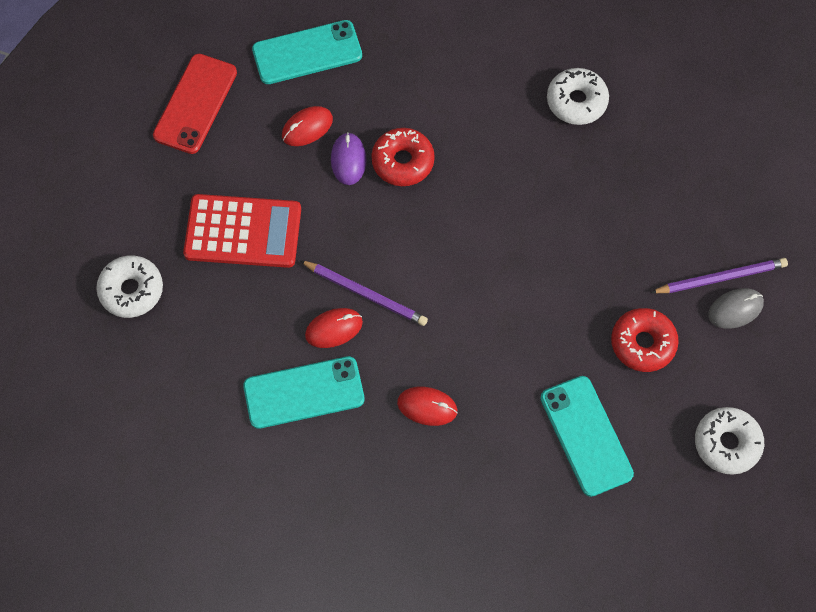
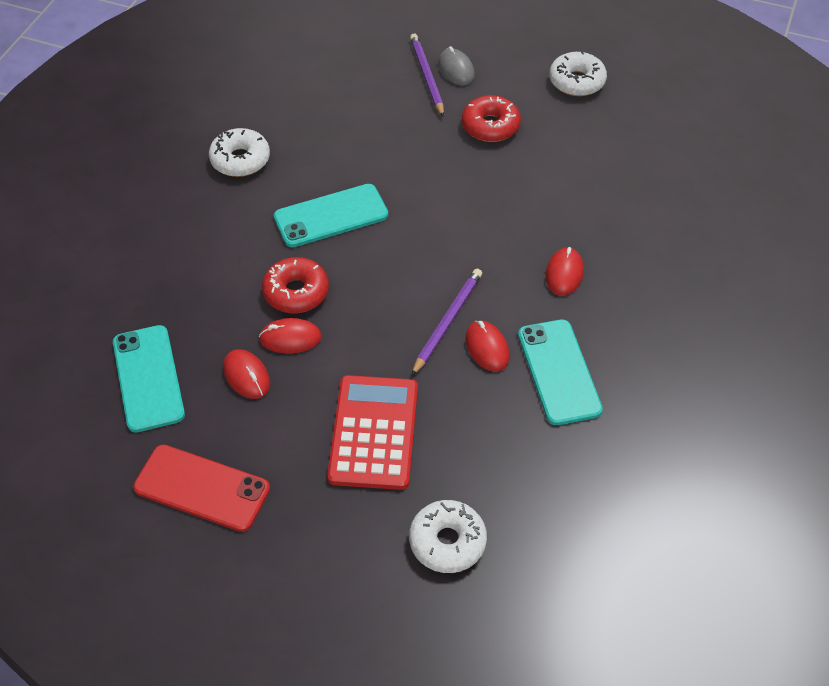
camera: 90 degrees left, 15 degrees down
(348, 160) = (290, 338): purple mouse -> red mouse
(586, 435) = (580, 165): turquoise phone -> turquoise phone (331, 216)

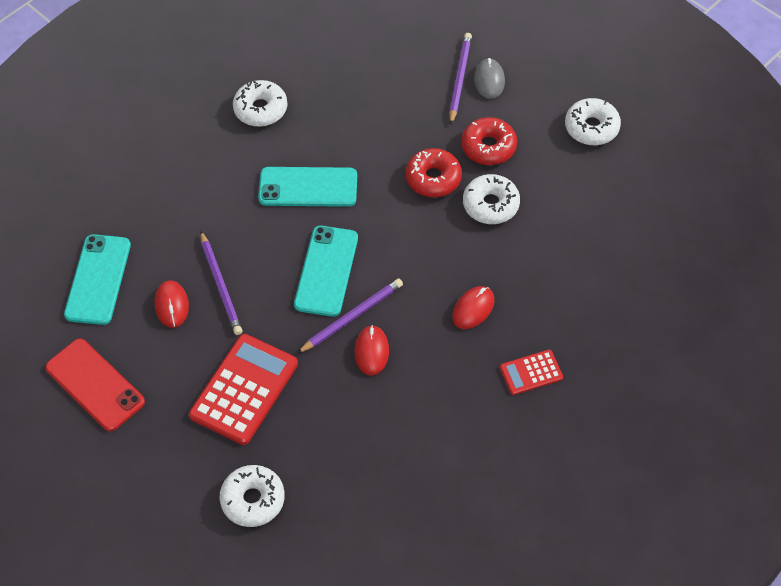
camera: 25 degrees right, 5 degrees up
(290, 338) = (221, 285): red mouse -> purple pencil
(296, 292) = (245, 246): red donut -> red donut (433, 178)
(523, 175) = (491, 205): none -> white donut
(559, 372) = (418, 394): turquoise phone -> turquoise phone (326, 271)
(656, 312) = (531, 373): none -> red calculator

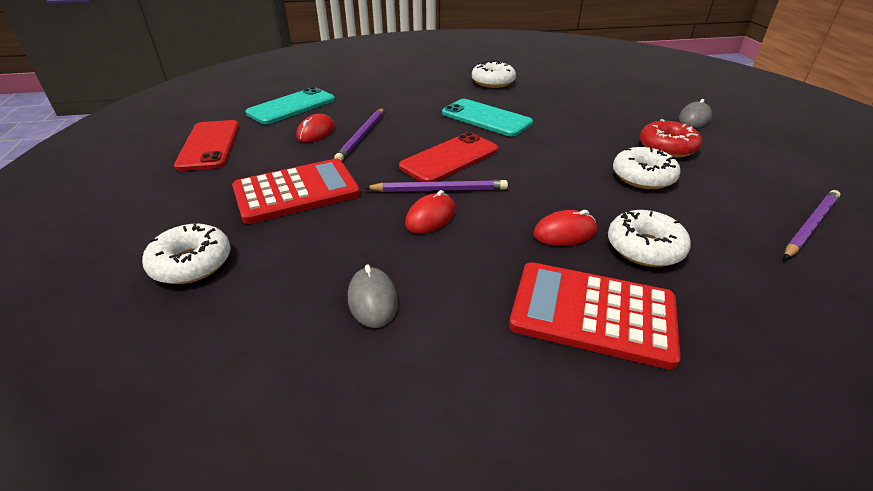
camera: 35 degrees right, 20 degrees down
(326, 271) = (449, 158): turquoise phone -> red phone
(400, 447) = (372, 300): none -> grey mouse
(433, 178) = (597, 146): red donut -> none
(459, 79) = (666, 111): purple pencil -> purple pencil (810, 226)
(531, 373) = (592, 314): red calculator -> red calculator, size x1.91
(591, 127) = (792, 170): white donut -> white donut (644, 248)

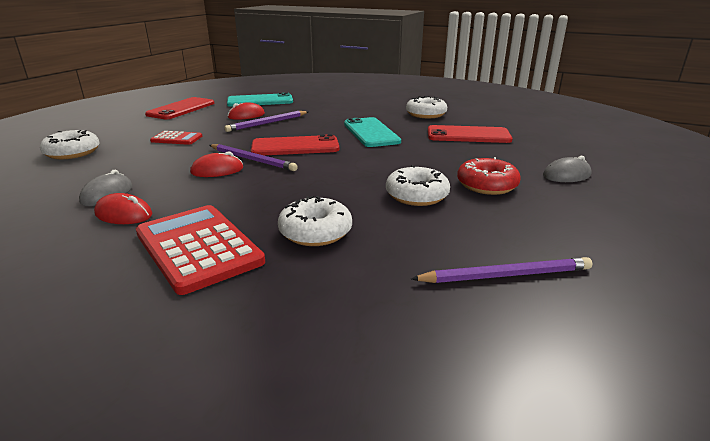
camera: 35 degrees right, 10 degrees down
(296, 191) = (177, 139): red calculator -> red calculator, size x0.52
(564, 232) = (279, 204): red mouse -> red mouse (124, 214)
(567, 97) = (468, 135): none -> red phone

